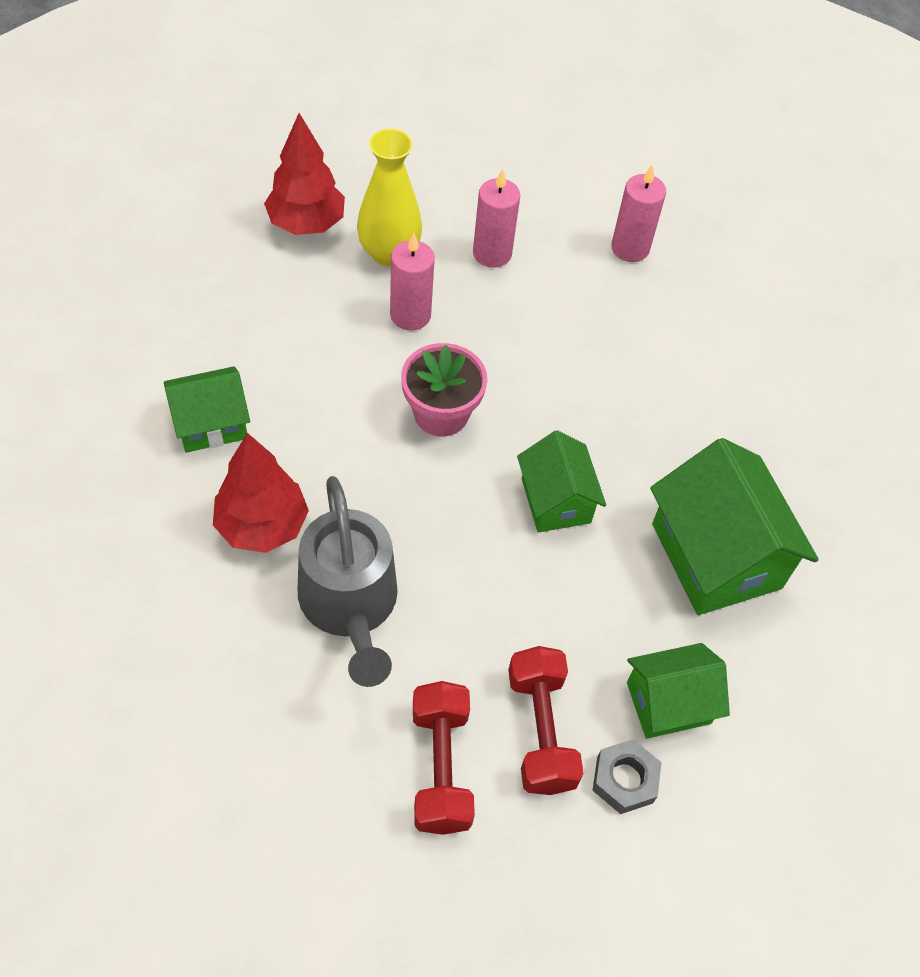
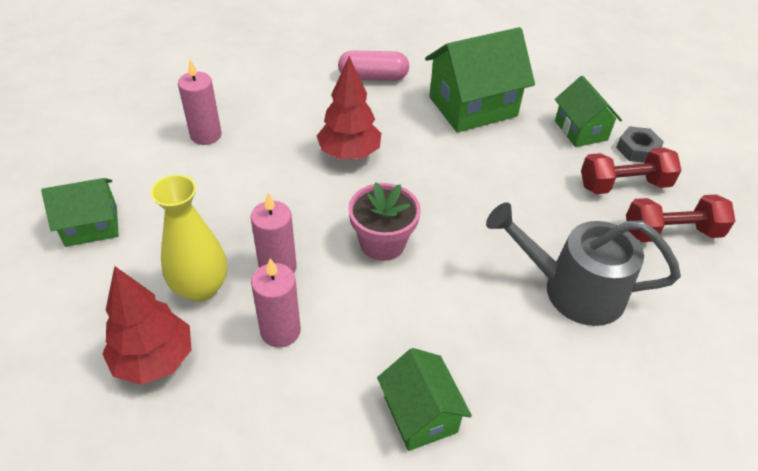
camera: 90 degrees left, 10 degrees down
(262, 526) = (520, 357): red tree -> red tree (349, 154)
(350, 605) = (572, 290): grey watering can -> grey watering can turned 150 degrees counterclockwise
(492, 253) = (206, 215): pink candle -> pink candle (280, 331)
(556, 501) = (449, 177): green house -> green house (91, 226)
(776, 433) = (373, 77): none -> pink capsule

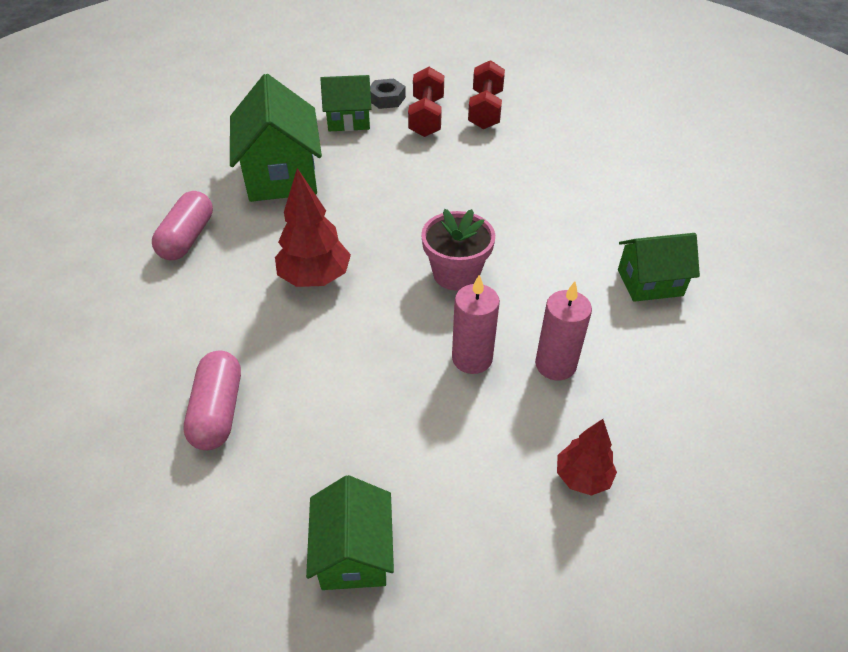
camera: 75 degrees left, 0 degrees up
(154, 360) = (582, 477): red tree -> red tree, size x0.62
(201, 288) = (487, 429): yellow vase -> none
(206, 135) = (218, 411): pink candle -> pink capsule
(572, 290) = (534, 173): grey watering can -> none

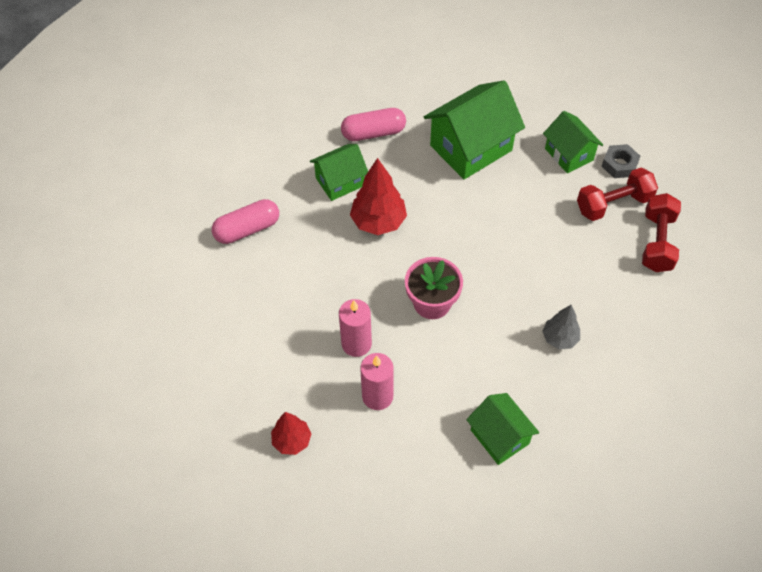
camera: 65 degrees right, 10 degrees up
(354, 552) = (190, 340): green house -> green house (340, 182)
(485, 110) = (657, 242): red dumbbell -> red dumbbell turned 60 degrees counterclockwise
(554, 201) = (559, 338): none -> grey tree

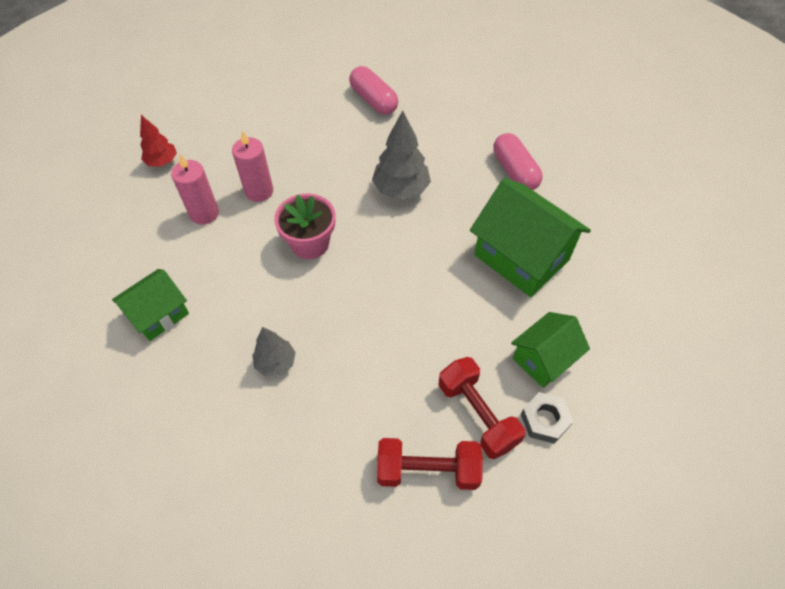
camera: 80 degrees right, 0 degrees up
(340, 182) = (443, 154): green house -> none
(378, 222) = (401, 190): red tree -> grey tree

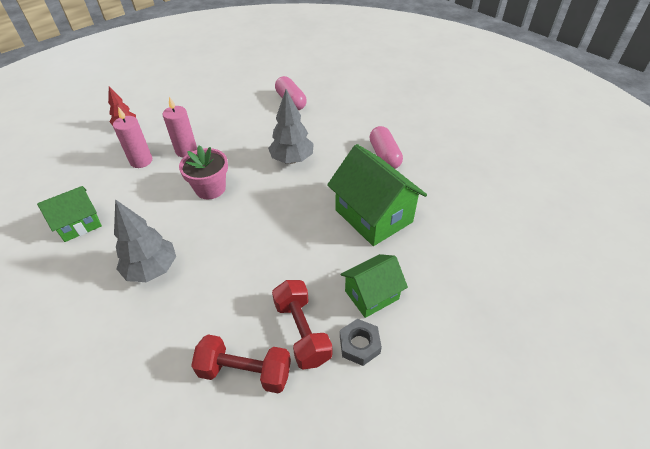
camera: 10 degrees right, 10 degrees down
(276, 363) = (152, 269): grey tree -> grey tree, size x1.61

